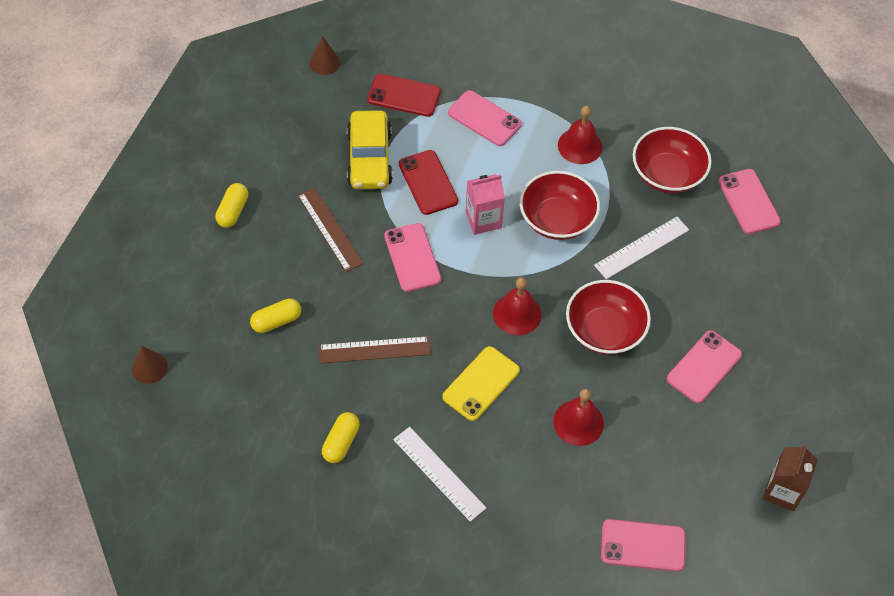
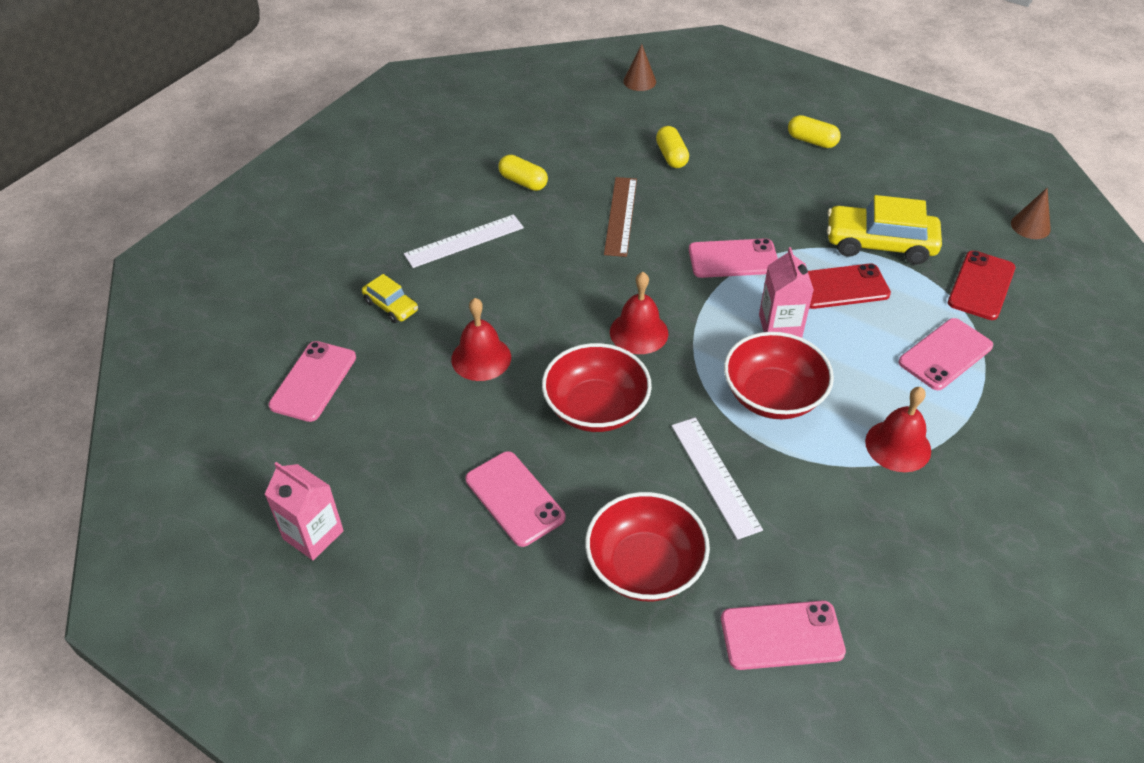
camera: 105 degrees right, 10 degrees down
(330, 229) = (781, 203): brown ruler -> none
(481, 383) = (556, 287): yellow phone -> none
(539, 511) = (391, 306): none -> yellow car
(667, 174) = (842, 539): red bowl -> red bowl (645, 566)
(782, 491) = (313, 535): brown carton -> pink carton

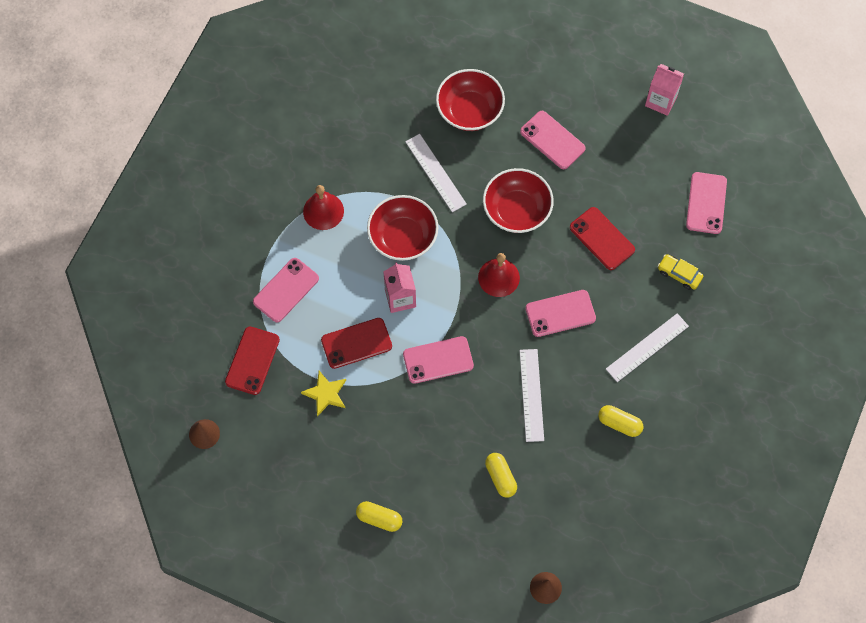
camera: 170 degrees right, 20 degrees up
(481, 358) = (602, 238): red bell -> red phone
(621, 216) = (531, 395): brown ruler -> white ruler
(782, 635) = (392, 84): pink phone -> pink phone (560, 313)
(879, 244) = (325, 394): yellow car -> yellow star

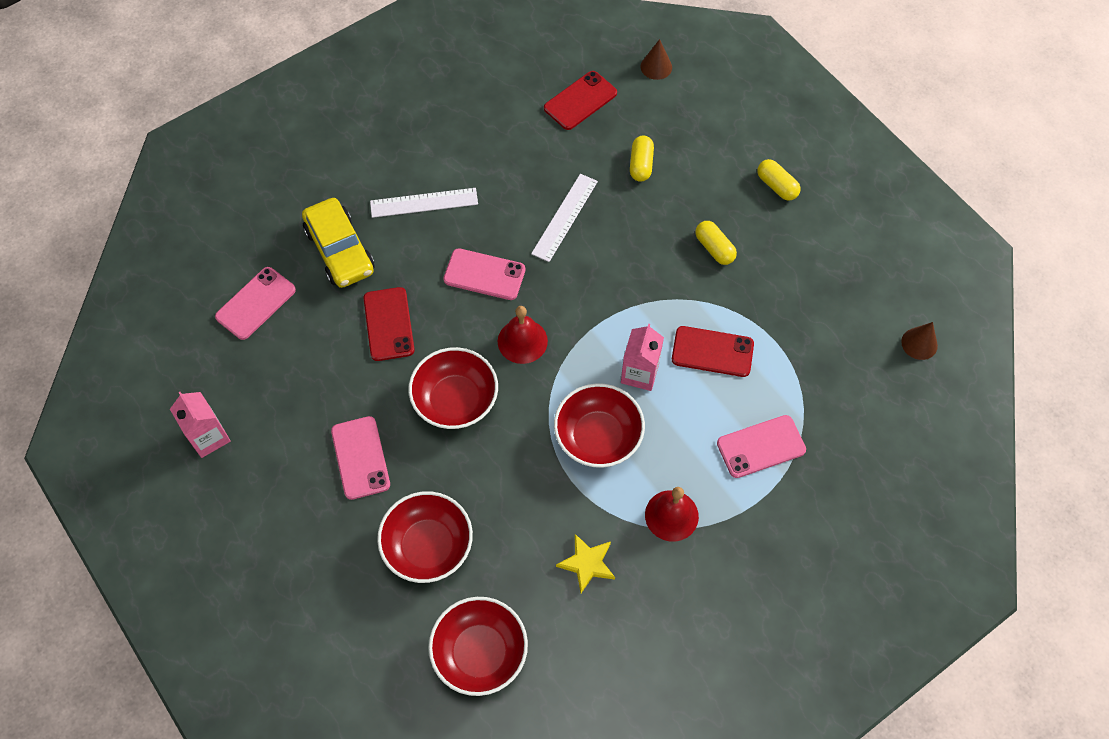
camera: 150 degrees left, 5 degrees down
(252, 360) = (834, 390): red phone -> red phone (580, 101)
(325, 394) = (771, 319): yellow star -> yellow star (587, 563)
(396, 69) = (480, 653): none -> red bowl
(435, 173) = (516, 491): white ruler -> none
(438, 360) = (637, 293): pink phone -> none
(619, 423) = (499, 154): yellow capsule -> yellow capsule (714, 248)
(679, 274) = (340, 251): yellow car -> yellow car, size x1.88

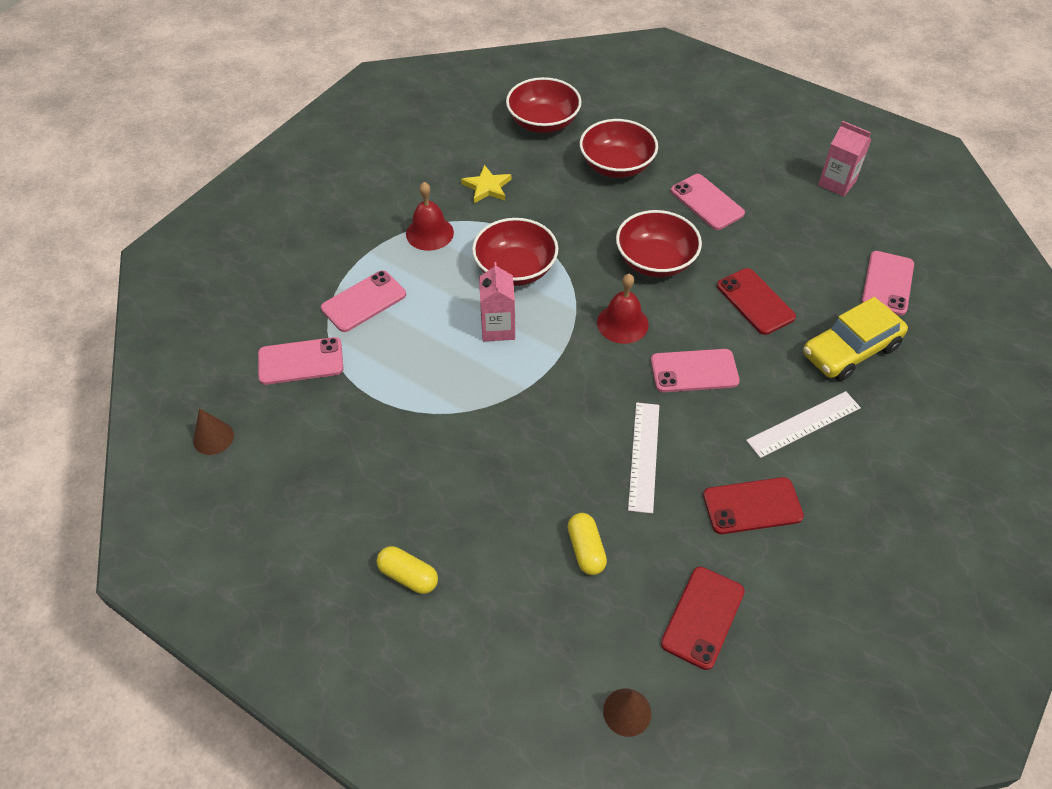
camera: 160 degrees right, 10 degrees down
(340, 251) = (850, 350): yellow car -> yellow car turned 75 degrees counterclockwise
(712, 352) = (432, 367): red phone -> red phone (752, 506)
(714, 248) = (463, 473): yellow capsule -> none
(833, 396) = (301, 361): none -> pink phone

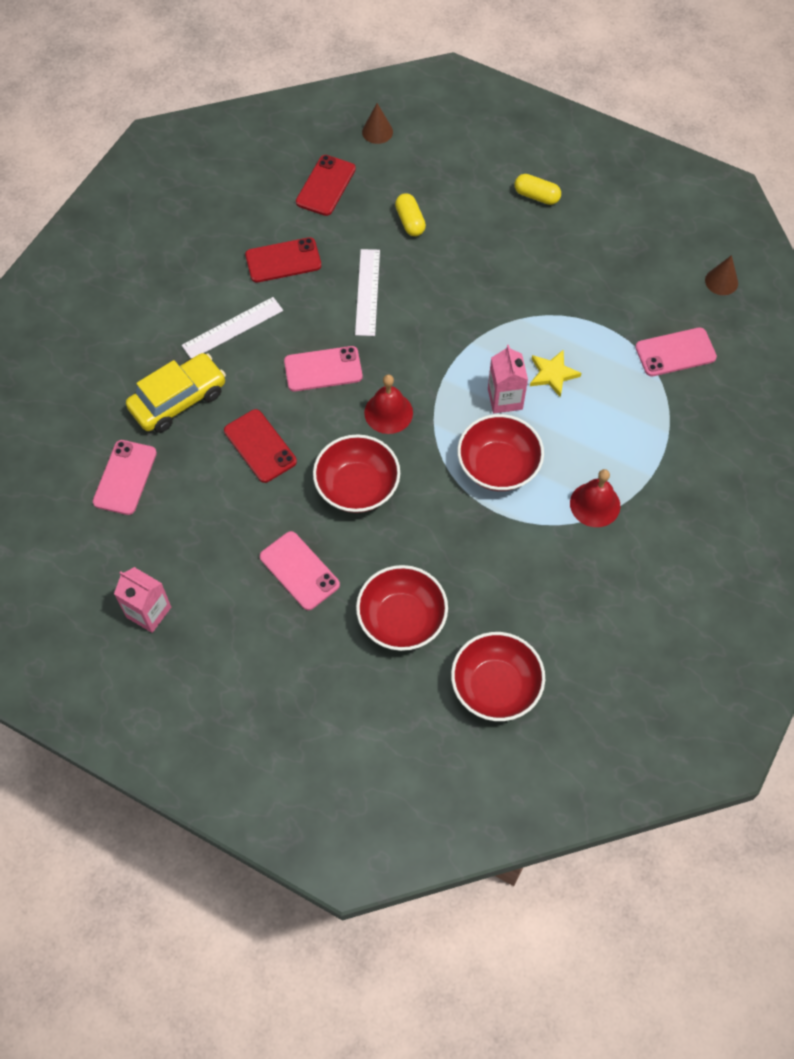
camera: 175 degrees right, 10 degrees up
(364, 301) = (638, 417): pink phone -> none
(487, 187) = (546, 574): yellow star -> yellow star (553, 374)

